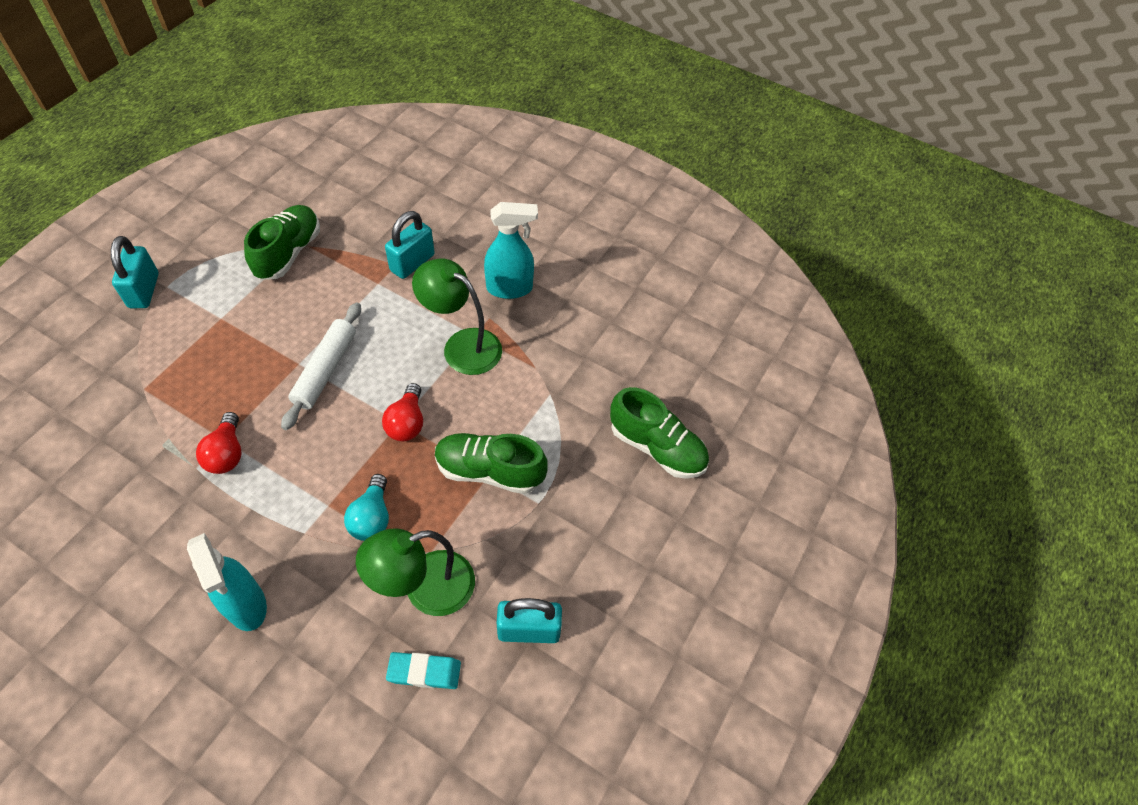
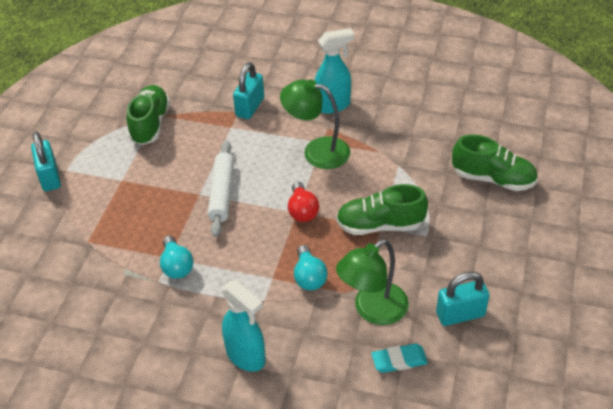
camera: 10 degrees left, 10 degrees down
(227, 453) = (176, 266): red light bulb -> turquoise light bulb

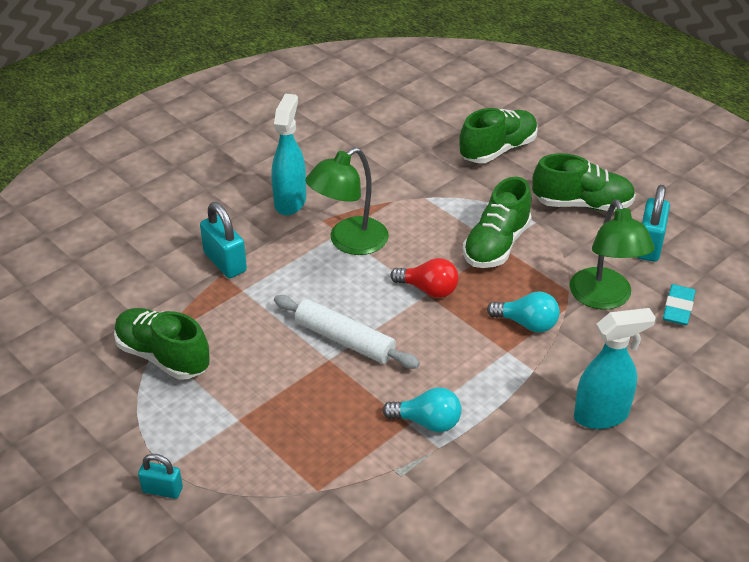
camera: 60 degrees left, 5 degrees down
(50, 177) = (162, 490): turquoise padlock -> turquoise padlock, size x0.62
(473, 254) = (582, 204): none -> green shoe

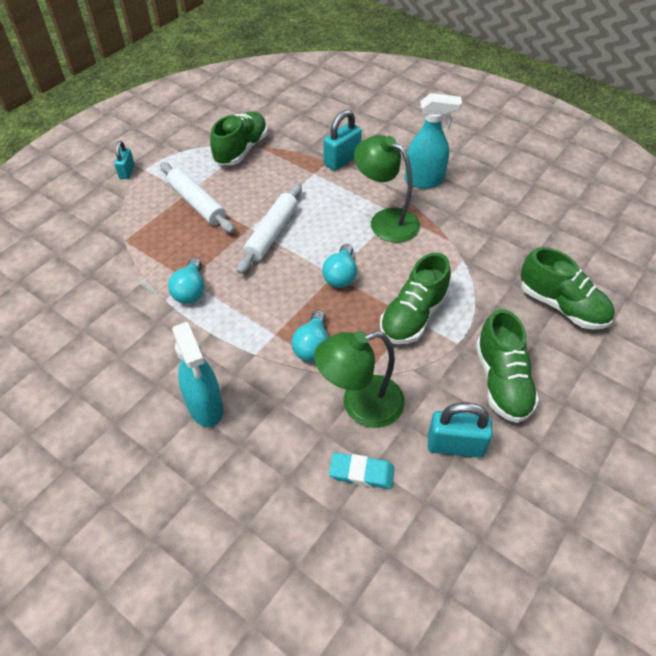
camera: 80 degrees right, 10 degrees up
(264, 410) = (197, 203): none -> white rolling pin
(428, 289) = (341, 275): red light bulb -> turquoise light bulb
(496, 245) = (413, 316): green shoe -> green shoe turned 75 degrees counterclockwise

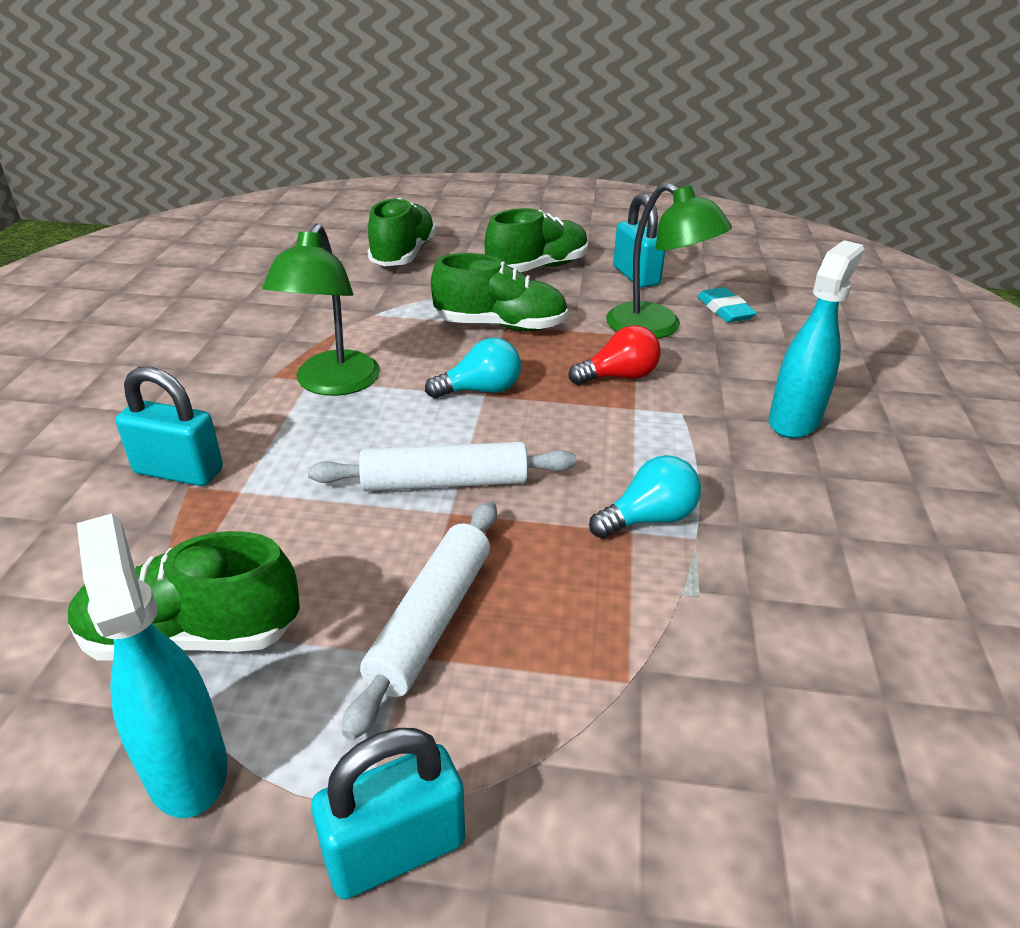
camera: 120 degrees left, 15 degrees down
(127, 171) = (395, 849): turquoise padlock -> turquoise padlock, size x1.62
(312, 346) = (619, 376): turquoise light bulb -> red light bulb
(424, 181) = (209, 374): turquoise spray bottle -> turquoise spray bottle (186, 767)

